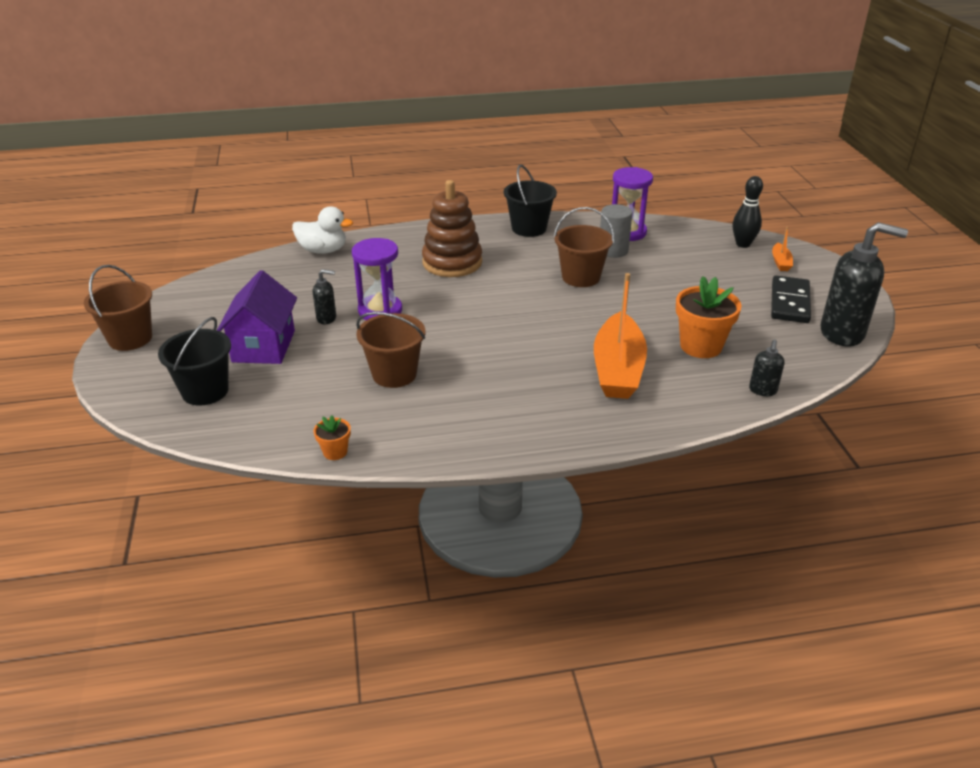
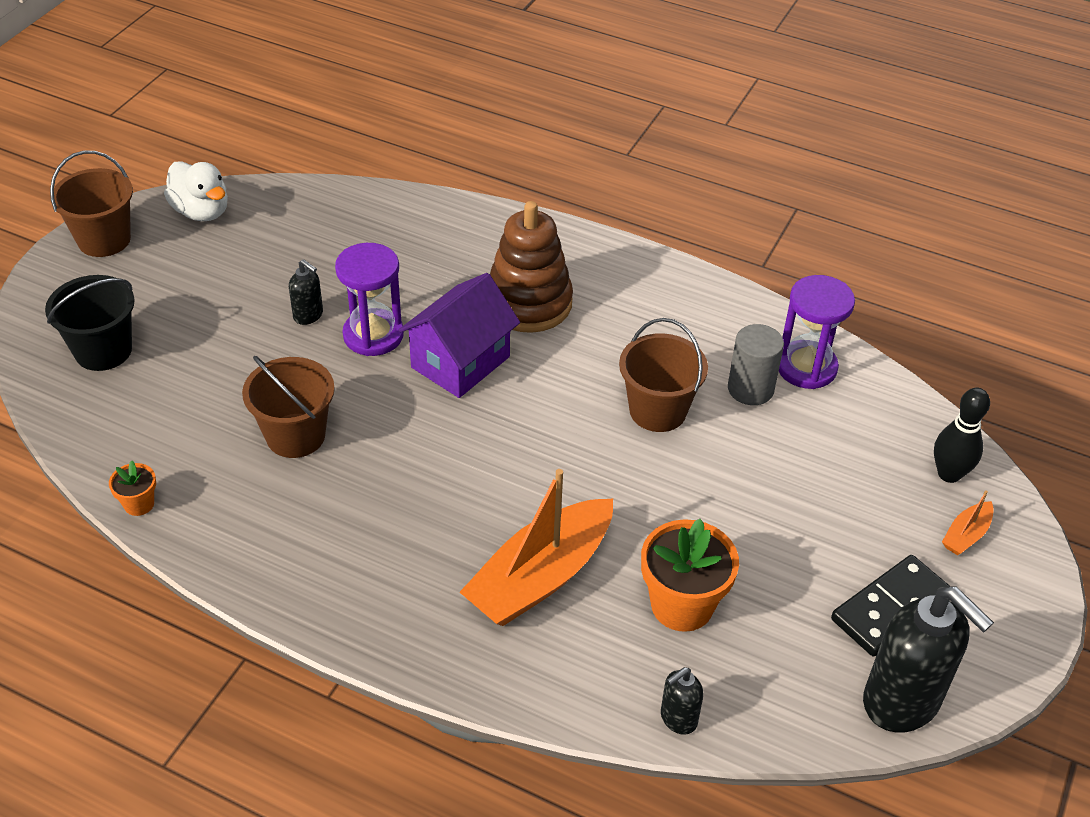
camera: 35 degrees right, 10 degrees up
(263, 346) = (210, 320): purple house -> purple house (460, 362)
(323, 250) = (405, 209): white duck -> white duck (201, 212)
(529, 228) = (682, 295): black bucket -> none

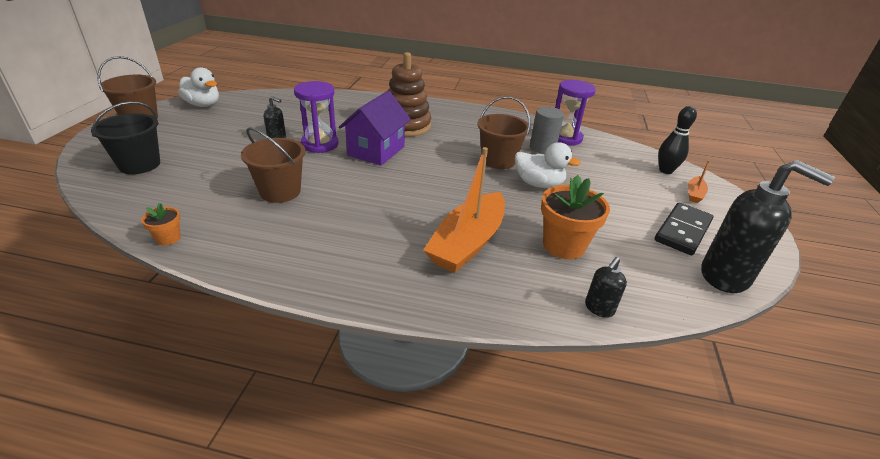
camera: 15 degrees left, 10 degrees down
(702, 474) = (538, 184): none -> white duck

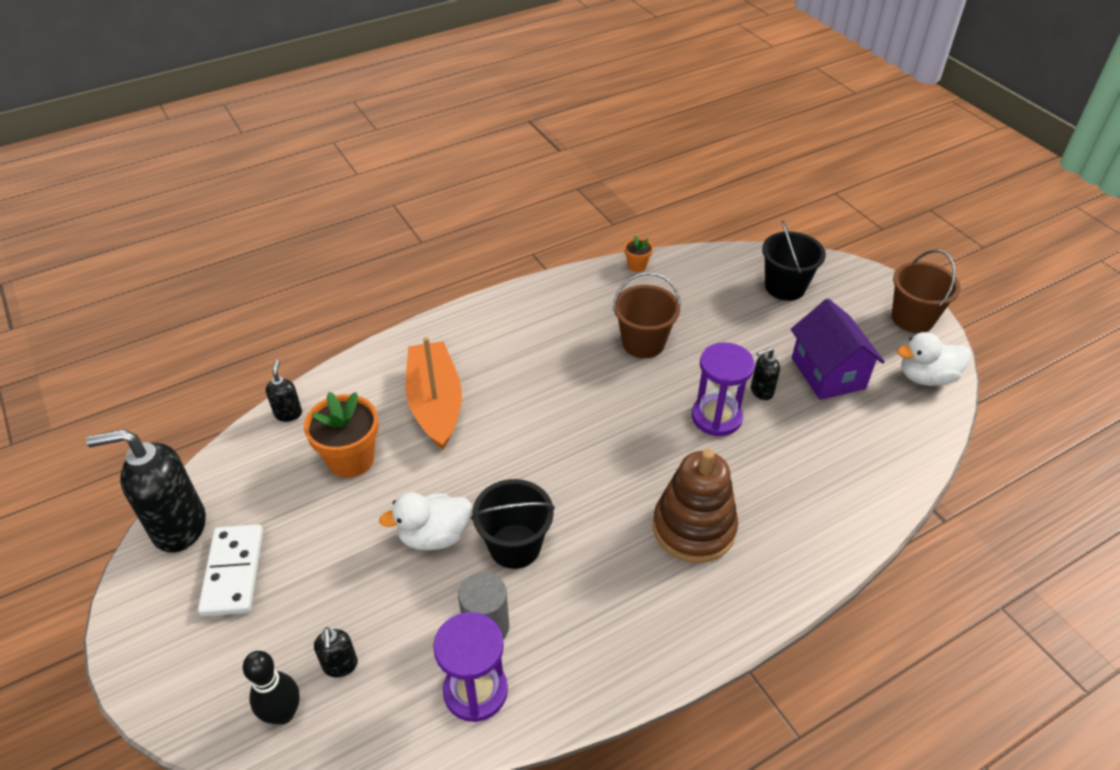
camera: 140 degrees right, 10 degrees up
(376, 151) = (654, 452): purple house -> purple house (828, 373)
(498, 160) = (515, 546): brown bucket -> black bucket
(627, 170) = (340, 665): none -> black soap dispenser
(682, 231) = (233, 572): black domino -> white domino
(694, 194) = (228, 674): orange boat -> none

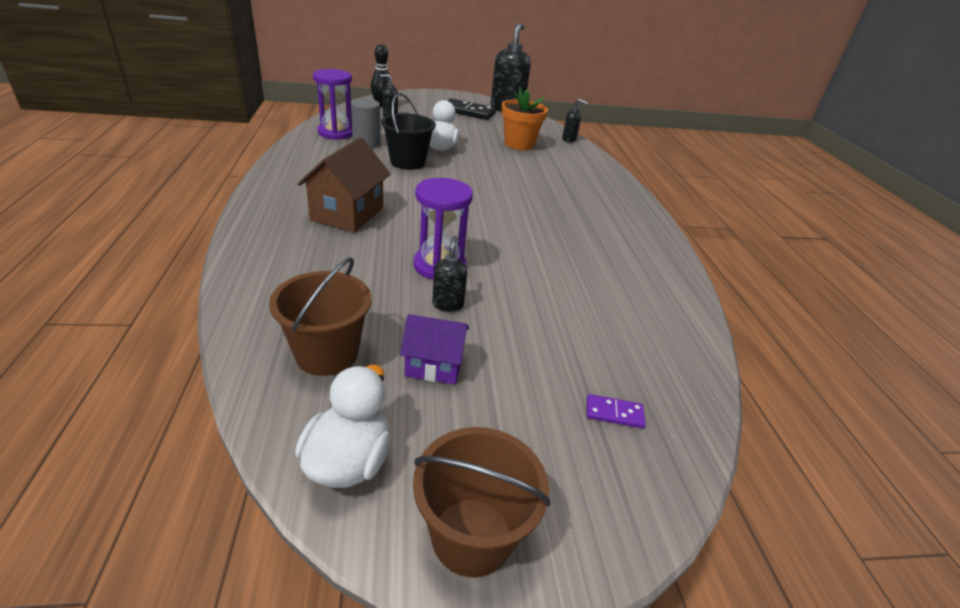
camera: 110 degrees right, 10 degrees down
(233, 572) = (468, 112): white domino -> black domino
(435, 403) = (548, 173): orange boat -> none
(637, 265) = (692, 308): orange flower pot -> none
(643, 343) = (562, 267): brown bucket -> brown bucket (327, 354)
(694, 528) = (347, 214): brown stacking toy -> brown house
(785, 287) = (614, 413): black bucket -> purple domino
(828, 373) = (434, 365): purple house -> purple house, size x0.61

